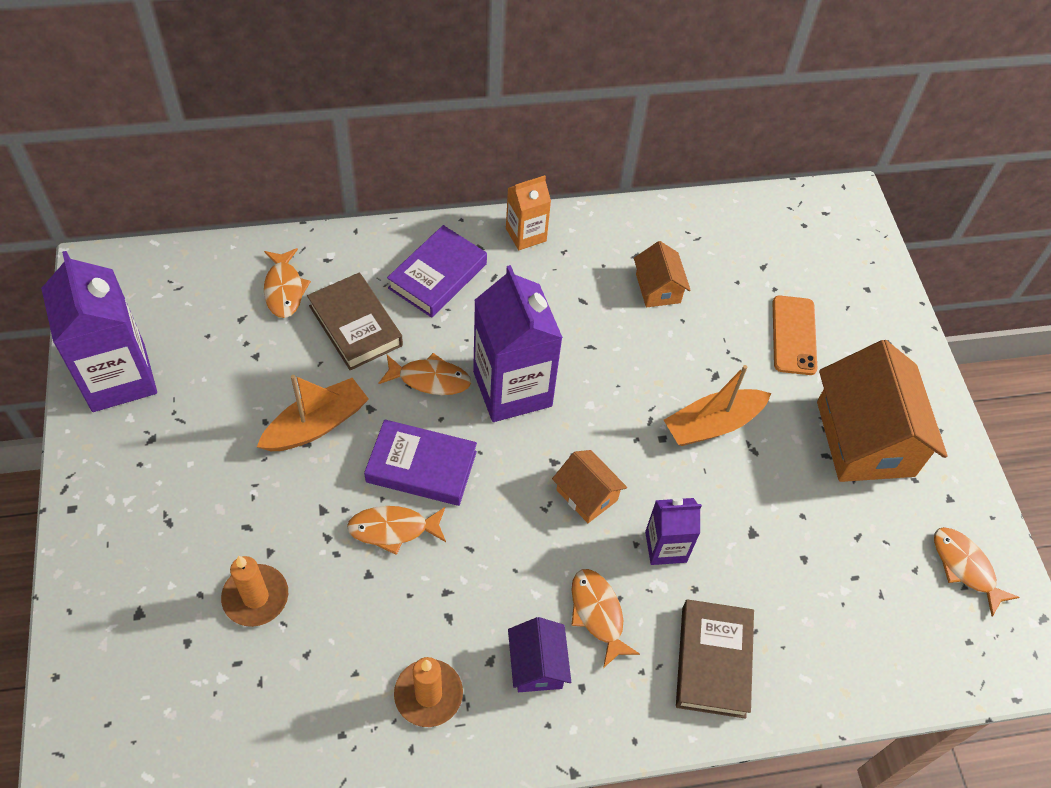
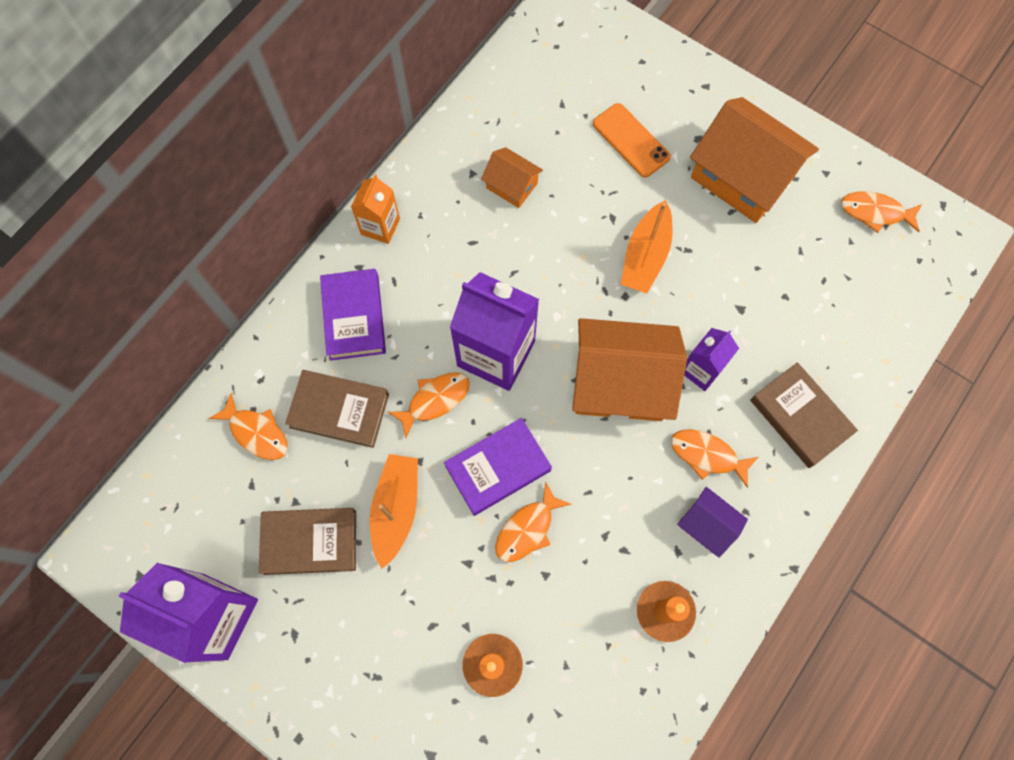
camera: 40 degrees left, 15 degrees up
(234, 390) = (310, 542): none -> brown book
(586, 495) = (620, 382): orange house -> orange house, size x2.02

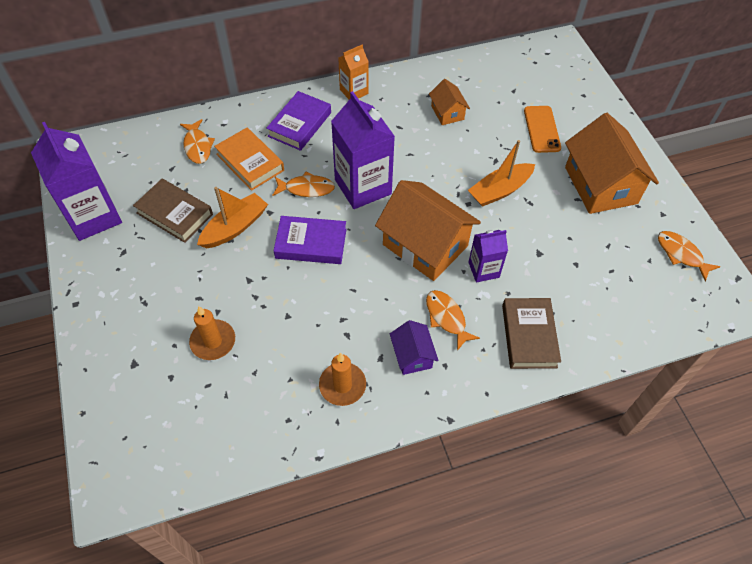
camera: 35 degrees right, 15 degrees down
(339, 411) = (250, 162): brown book -> orange book
(527, 529) = (299, 285): orange fish -> none

